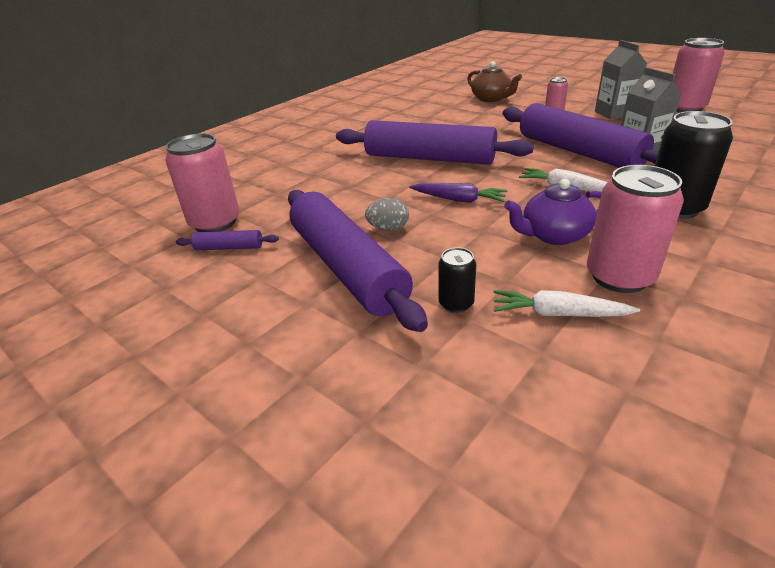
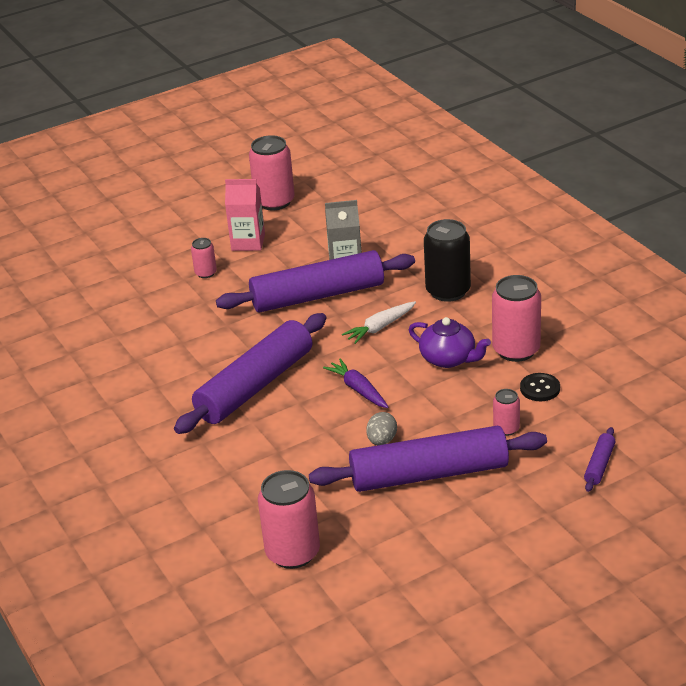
camera: 70 degrees left, 0 degrees up
(229, 248) = (351, 543): purple rolling pin -> purple rolling pin (599, 465)
(456, 303) = (506, 429): black can -> pink can
(458, 200) = (358, 389): purple carrot -> purple carrot turned 75 degrees counterclockwise
(491, 99) = (122, 300): brown teapot -> none
(554, 235) = (449, 359): purple teapot -> purple teapot turned 60 degrees counterclockwise
(558, 314) = (540, 388): white carrot -> black button
(614, 113) = (248, 242): grey carton -> pink carton

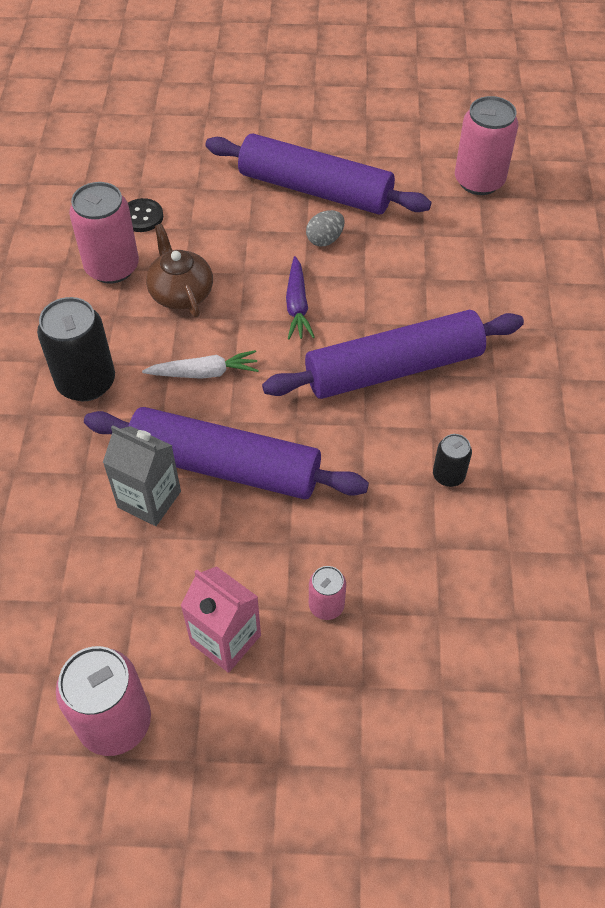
camera: 150 degrees left, 20 degrees up
(176, 350) = (448, 475): none -> black can
(449, 359) = (181, 293): purple teapot -> brown teapot
(506, 429) = (212, 195): pink can -> none
(599, 465) = (180, 131): purple rolling pin -> none

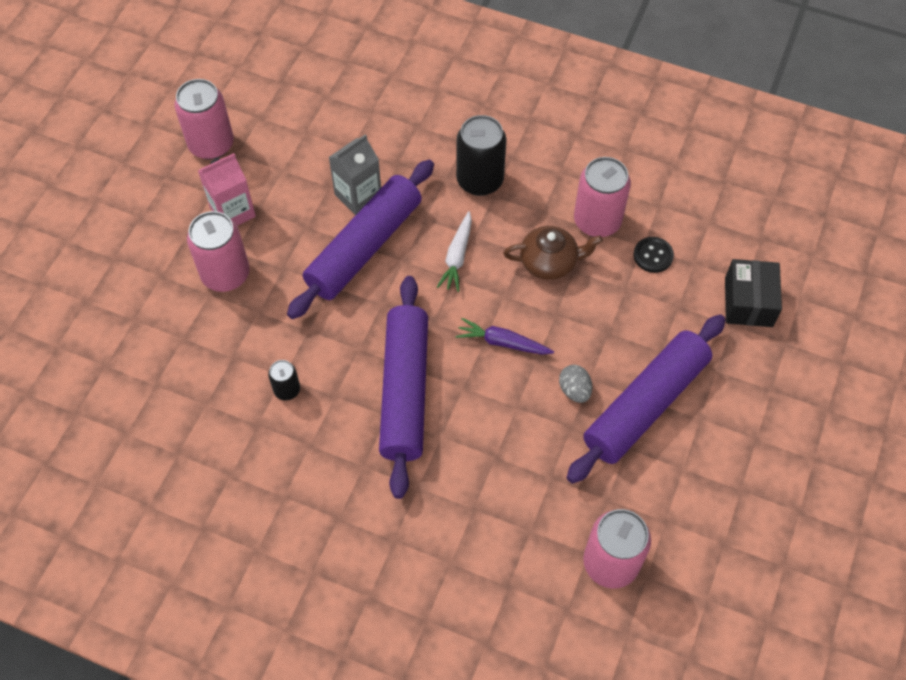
camera: 110 degrees right, 5 degrees up
(171, 144) = (748, 302): none -> black box
(326, 605) = (225, 274): pink can -> pink can, size x1.94

